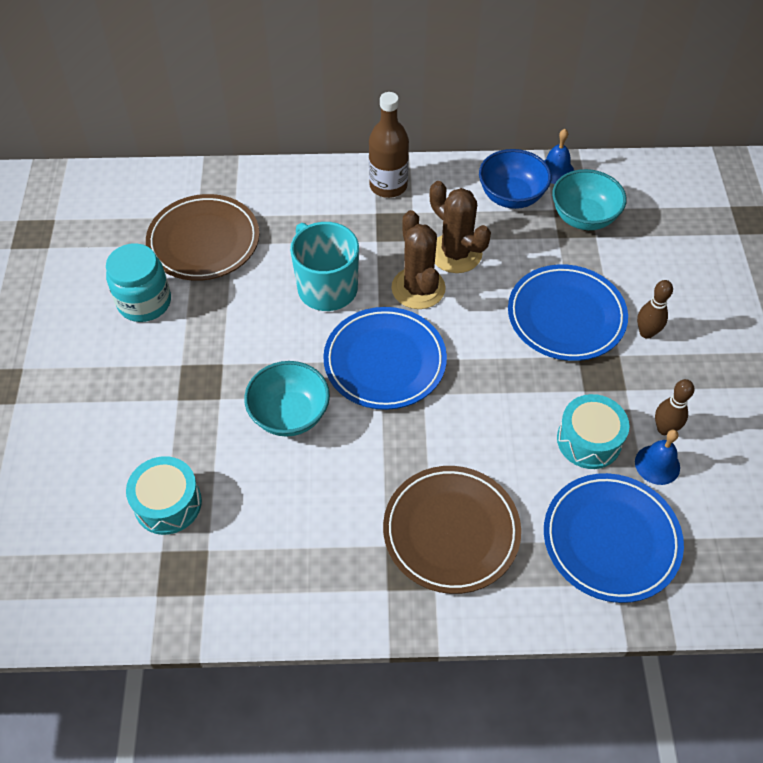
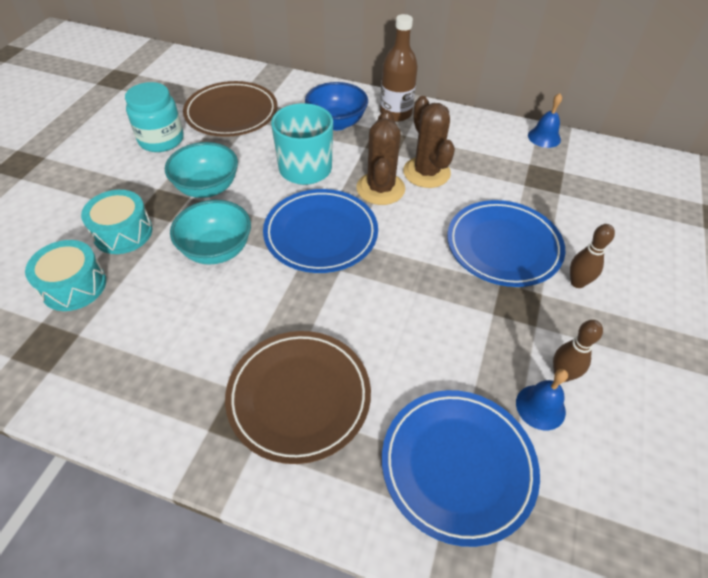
camera: 20 degrees right, 5 degrees down
(511, 196) = (496, 145): blue bowl -> blue bowl (336, 123)
(583, 217) = (554, 176): turquoise bowl -> turquoise bowl (207, 188)
(589, 440) = (477, 359): turquoise drum -> turquoise drum (123, 233)

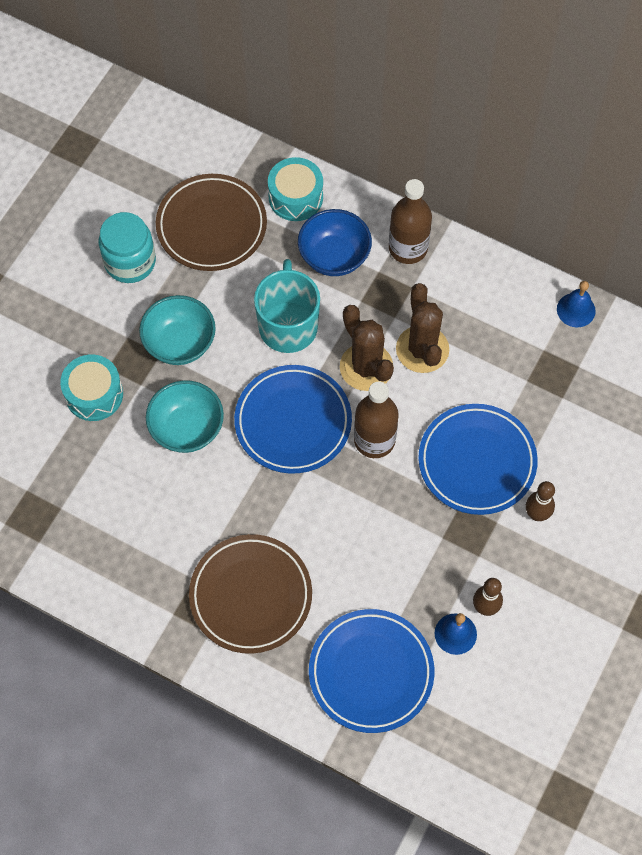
camera: 10 degrees right, 15 degrees up
(74, 286) = (52, 454): turquoise drum -> turquoise drum (295, 197)
(380, 189) = (366, 367): brown cactus -> brown cactus turned 45 degrees counterclockwise
(402, 240) = (374, 440): none -> brown bottle

